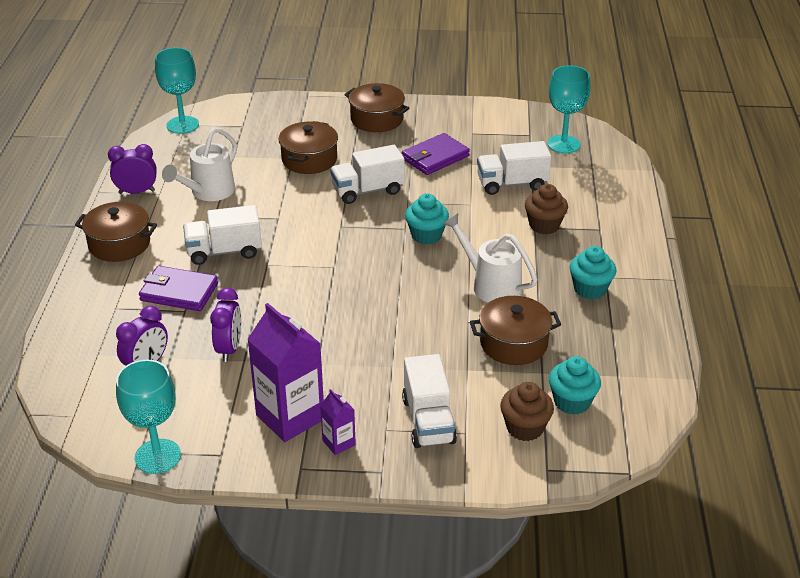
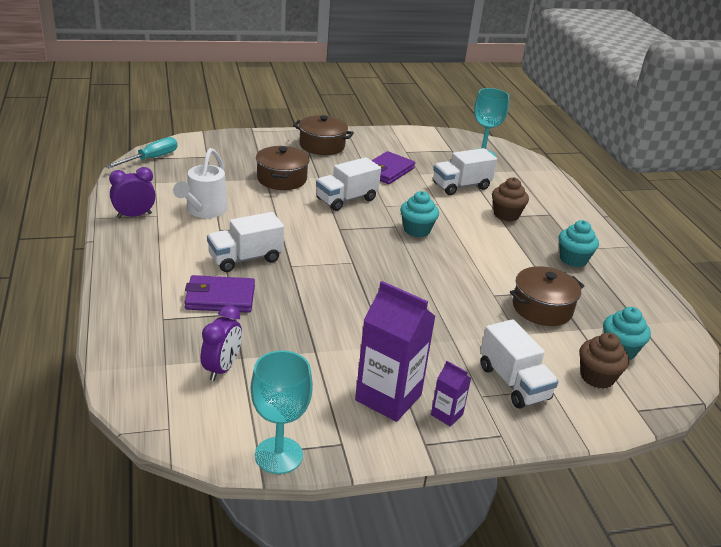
camera: 20 degrees left, 5 degrees down
(119, 244) = (139, 261): brown pot -> none
(182, 125) = (151, 159): turquoise goblet -> turquoise screwdriver
(229, 349) = (296, 343): purple clock -> none
(490, 285) = (493, 264): white watering can -> none

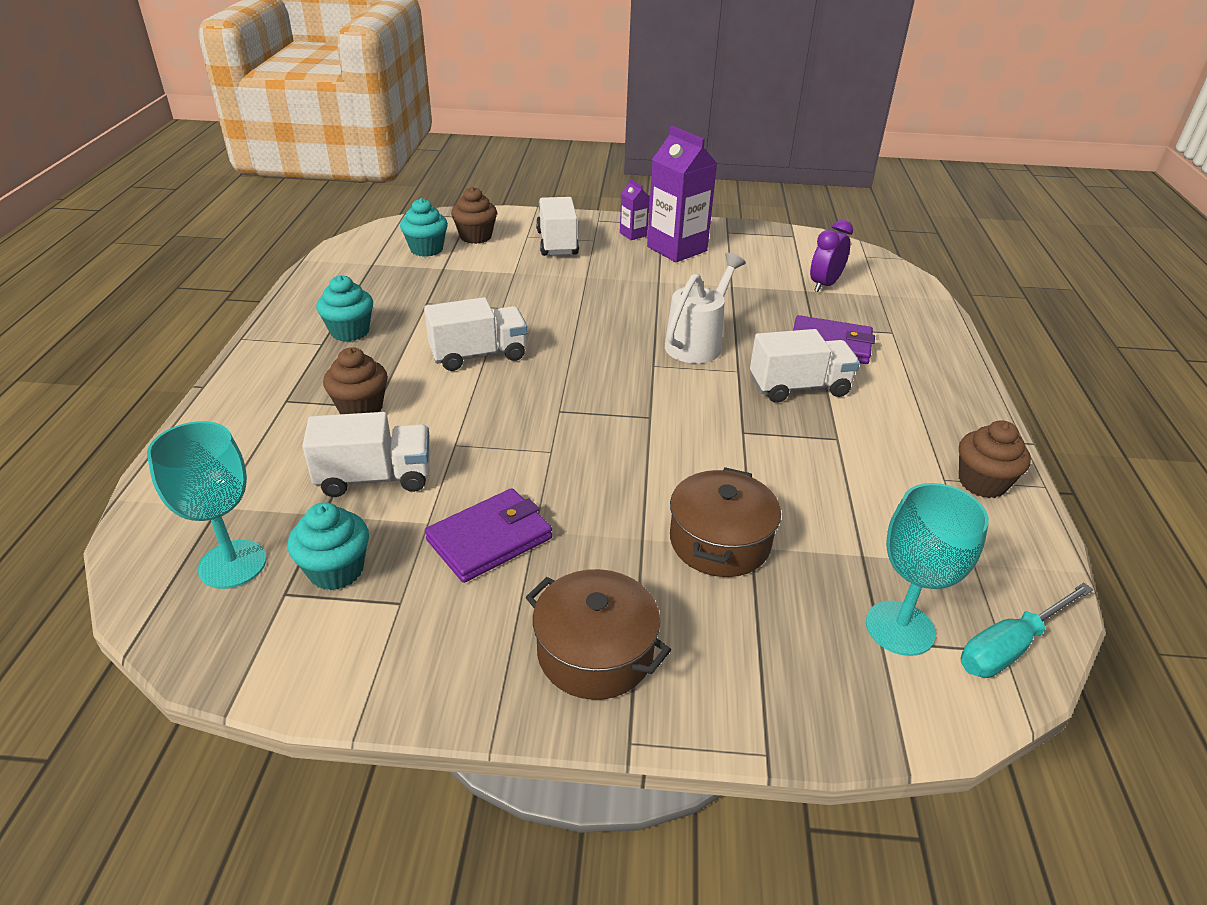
camera: 160 degrees left, 5 degrees up
(134, 215) = (982, 483): purple clock -> brown cupcake
(203, 211) = (867, 478): white watering can -> white watering can (698, 343)
(278, 455) = (778, 232): turquoise goblet -> turquoise goblet (900, 628)
(346, 199) = (612, 472): white truck -> white truck (478, 355)
(417, 230) = (531, 399): turquoise cupcake -> turquoise cupcake (336, 570)
(542, 308) = (461, 289): brown pot -> none

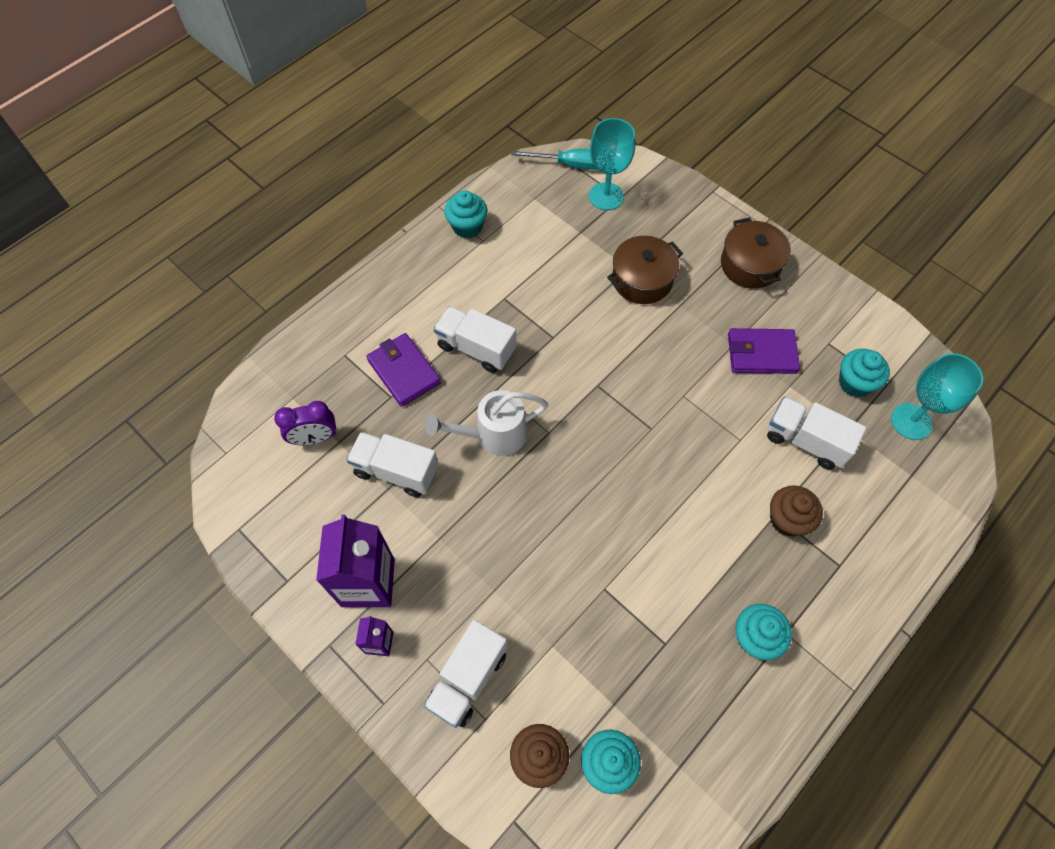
camera: 140 degrees left, 25 degrees up
(478, 355) = (667, 529): white truck -> white truck (396, 471)
(982, 483) = (467, 227): brown cupcake -> turquoise cupcake

